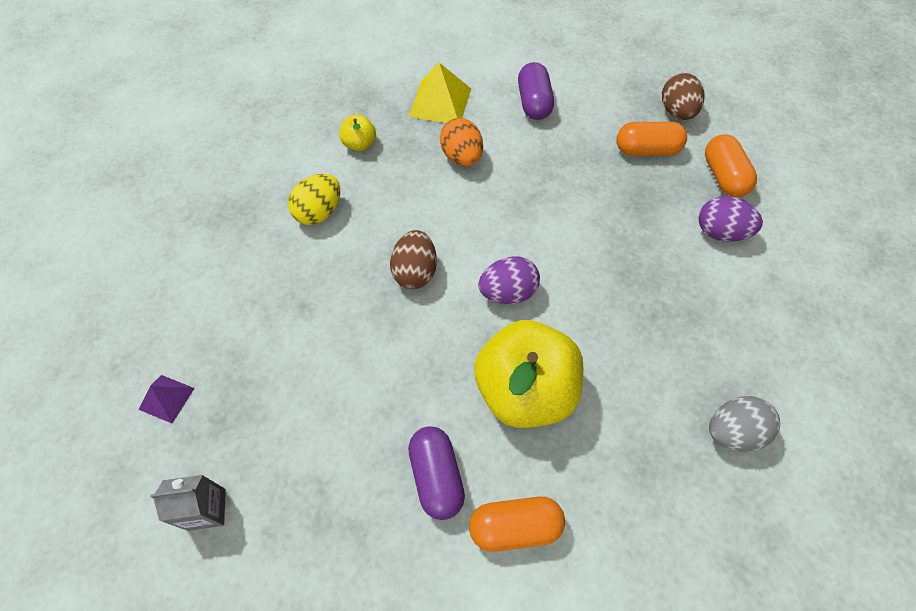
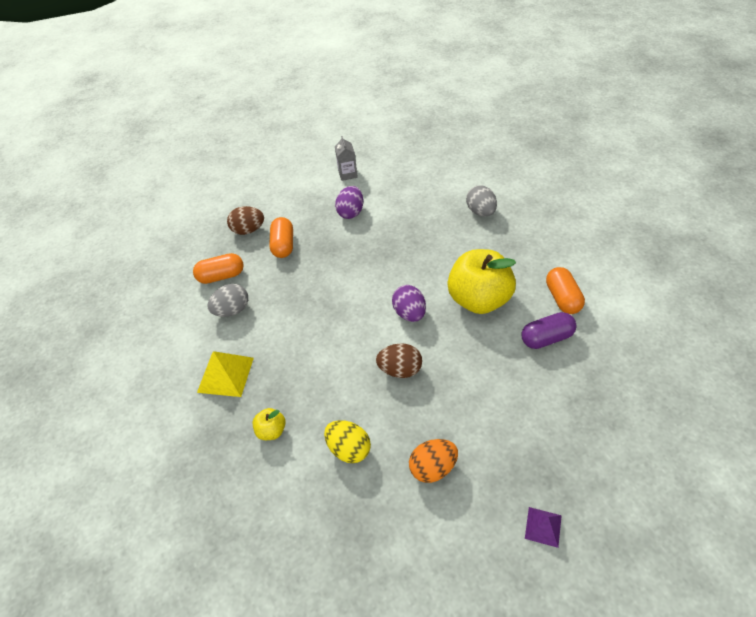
camera: 90 degrees left, 10 degrees down
(206, 509) = (613, 469): grey carton -> grey carton (347, 174)
(462, 157) = (288, 352): orange egg -> orange egg (433, 467)
(534, 103) = (232, 310): purple capsule -> grey egg
(723, 176) = (307, 209): orange capsule -> orange capsule (221, 276)

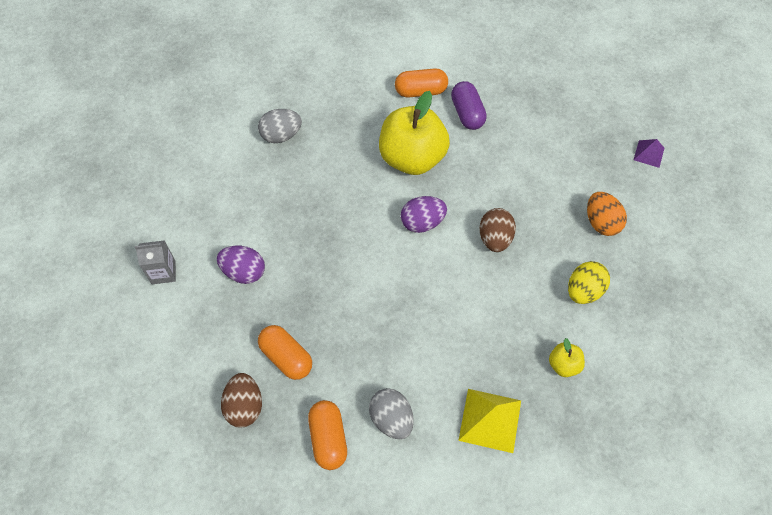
camera: 90 degrees left, 10 degrees up
(283, 245) = (286, 357): orange capsule -> orange capsule turned 45 degrees clockwise

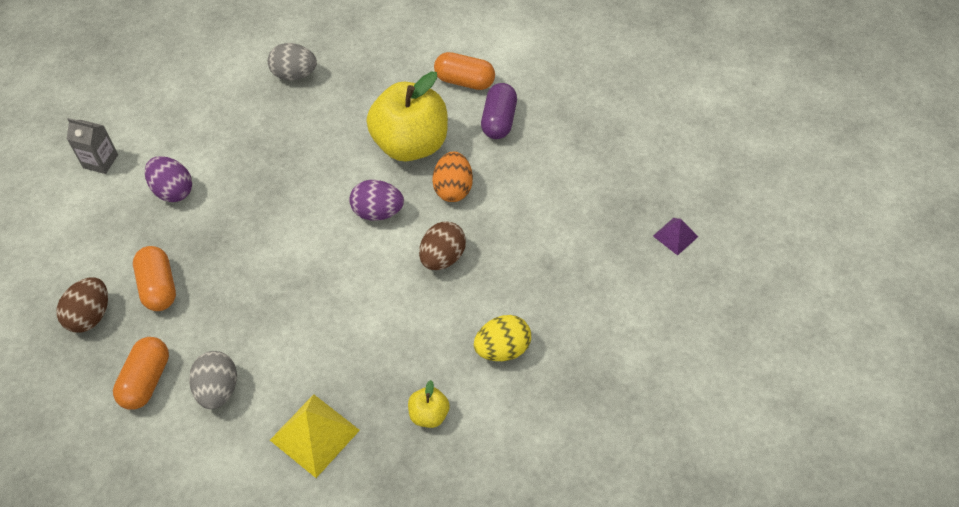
camera: 25 degrees right, 5 degrees down
(601, 223) = (570, 287): orange egg -> orange egg (453, 189)

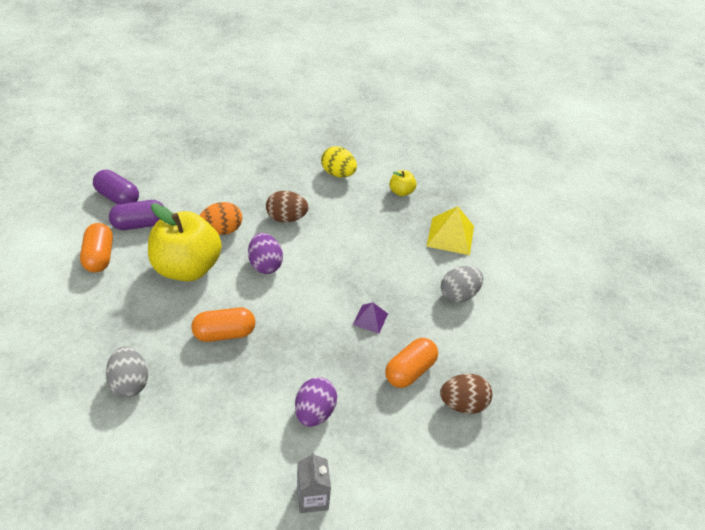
camera: 120 degrees left, 10 degrees down
(146, 380) = (482, 338): orange capsule -> orange capsule (224, 333)
(553, 111) = (118, 197): none -> purple capsule
(675, 236) = (211, 122): purple pyramid -> purple pyramid (370, 319)

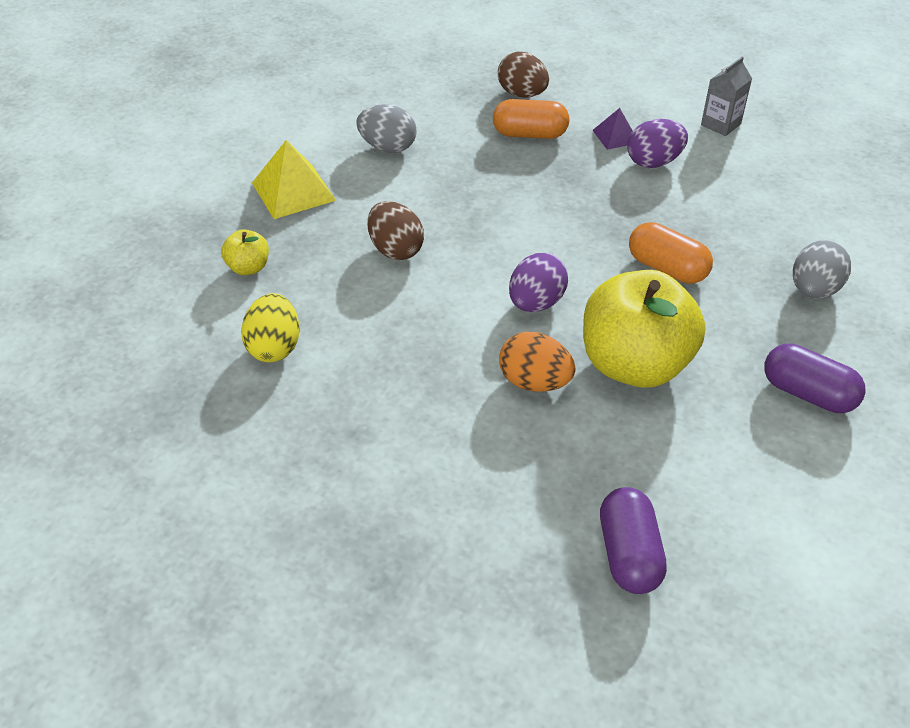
camera: 125 degrees left, 0 degrees up
(99, 257) = (740, 464): orange capsule -> none
(139, 224) = (638, 476): purple capsule -> purple capsule (807, 394)
(286, 218) = (433, 338): brown egg -> brown egg (395, 250)
(370, 319) = (502, 185): purple pyramid -> purple pyramid (615, 136)

